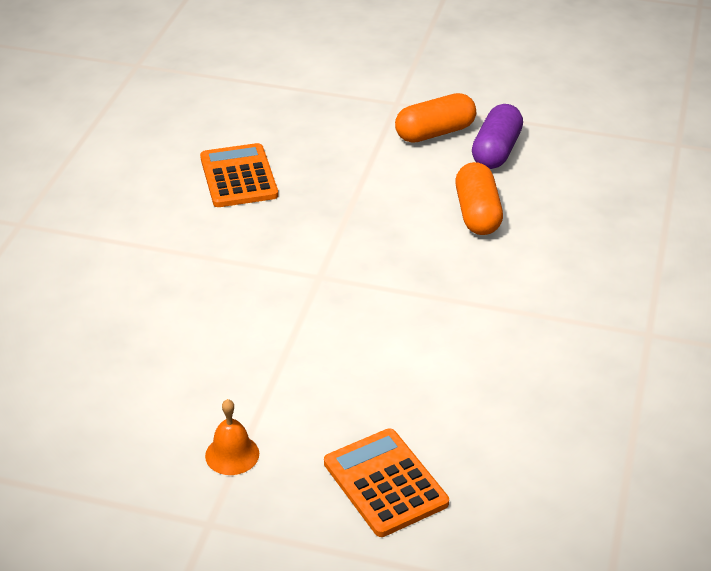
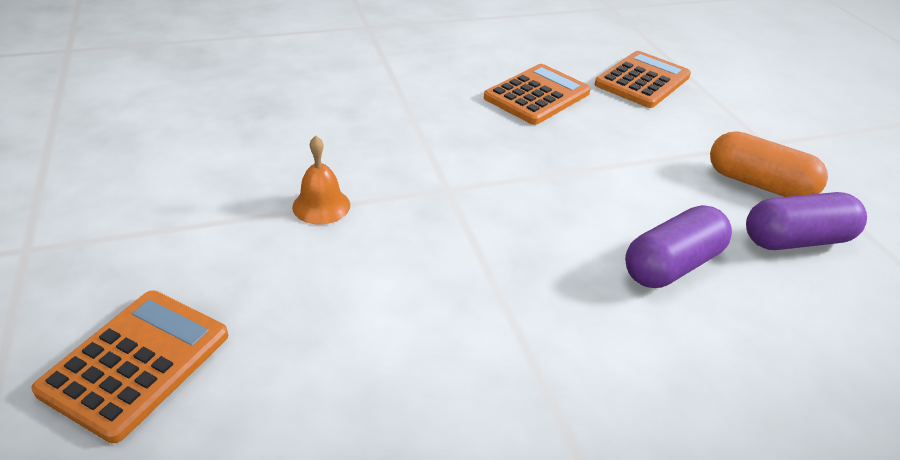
camera: 55 degrees right, 0 degrees up
(232, 454) = (137, 227): orange bell -> orange bell (321, 206)
(269, 113) = (642, 81): none -> orange calculator
(477, 213) = (672, 265): orange capsule -> purple capsule

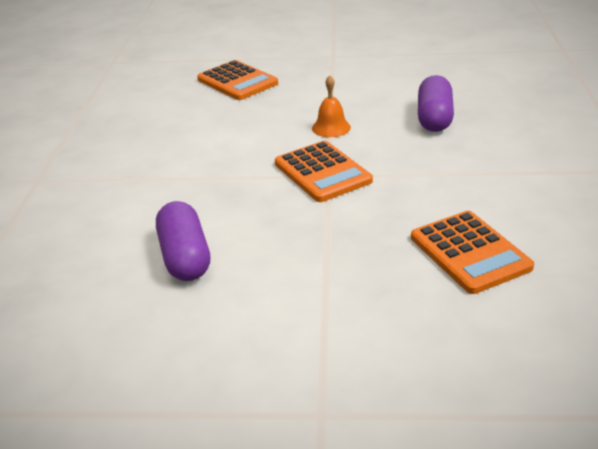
camera: 115 degrees right, 5 degrees down
(642, 81) = (501, 354): orange calculator -> orange calculator (322, 172)
(759, 184) = (250, 364): orange capsule -> none
(796, 240) = (161, 347): purple capsule -> purple capsule (434, 118)

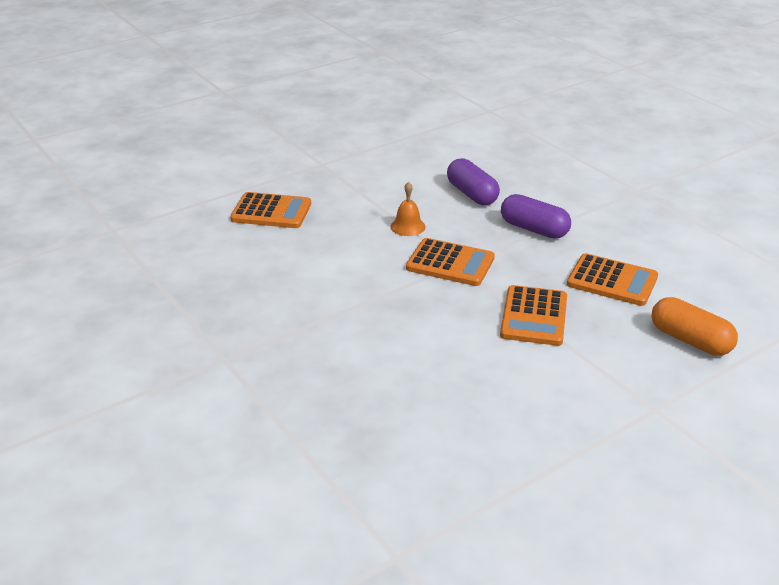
camera: 40 degrees left, 0 degrees up
(185, 257) = (442, 361): purple capsule -> purple capsule (534, 229)
(331, 253) = (534, 316): none -> orange calculator
(476, 359) = (690, 340): none -> orange capsule

